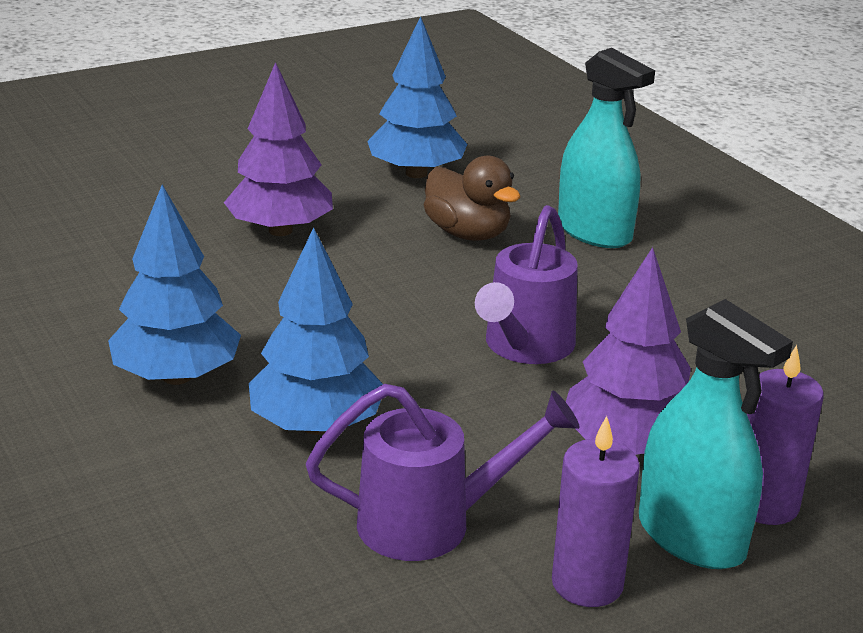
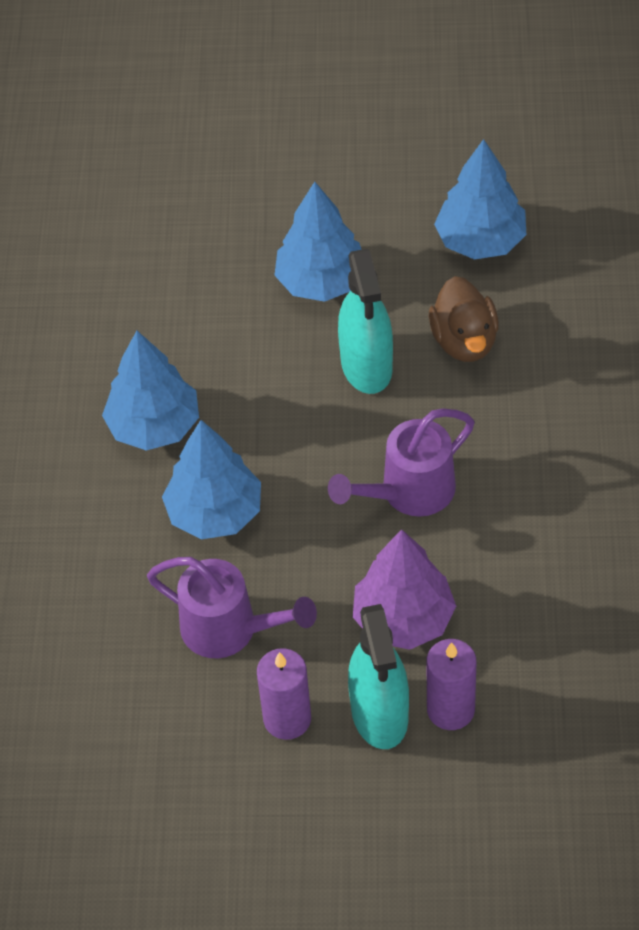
camera: 35 degrees right, 25 degrees up
(280, 230) = (321, 281): purple tree -> blue tree
(594, 232) = (569, 377): turquoise spray bottle -> turquoise spray bottle (366, 365)

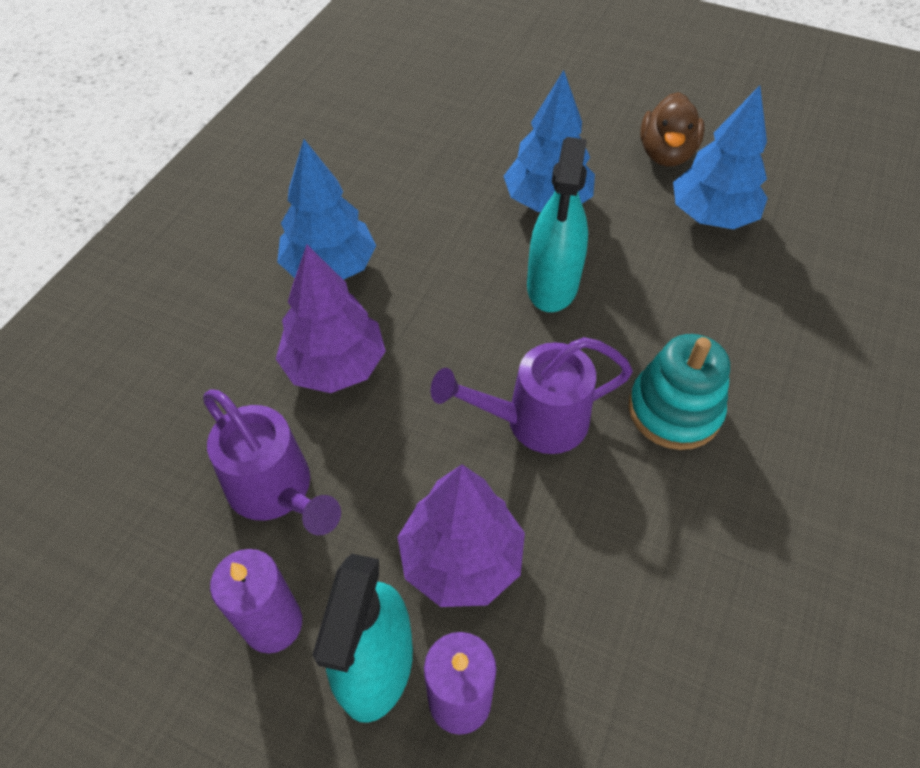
camera: 20 degrees right, 0 degrees up
(215, 512) = (335, 366): blue tree -> purple tree
(464, 341) = (658, 296): brown duck -> brown duck (666, 154)
(518, 439) = (674, 410): none -> turquoise stacking toy

